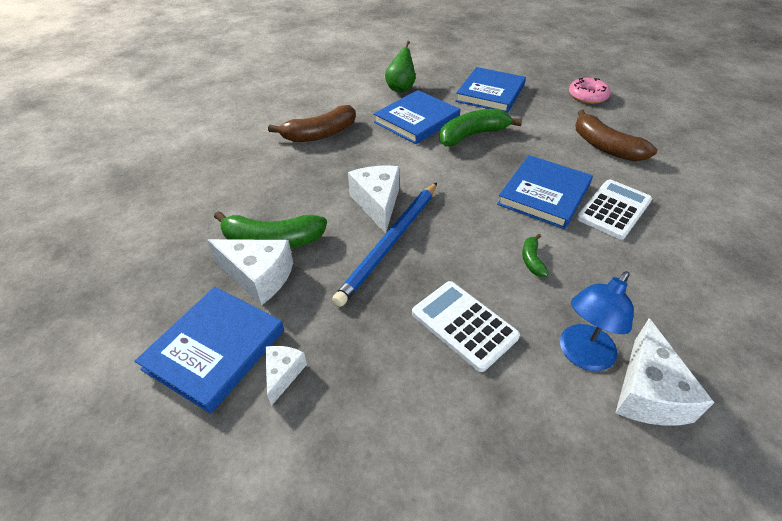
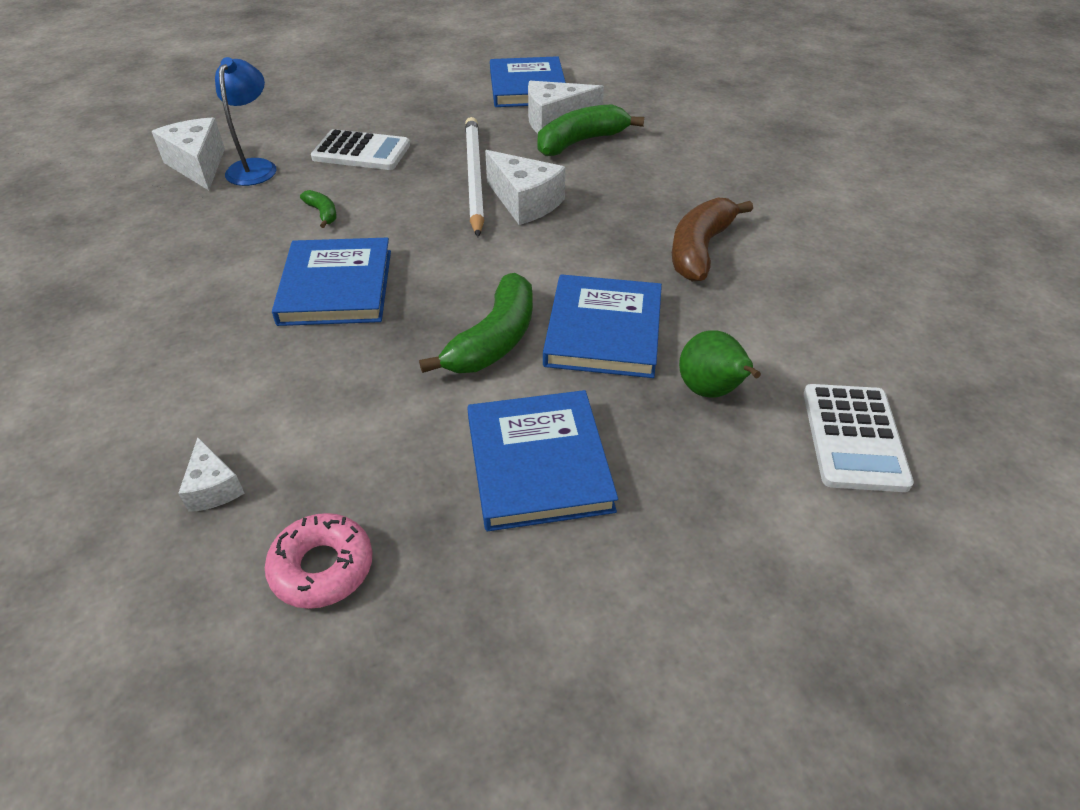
camera: 145 degrees right, 0 degrees up
(283, 374) = (469, 93): white cheese -> white cheese (213, 487)
(390, 243) = (474, 177): blue pencil -> white pencil
(605, 147) = (259, 414): brown banana -> none
(613, 209) = (236, 302): white calculator -> white calculator (853, 437)

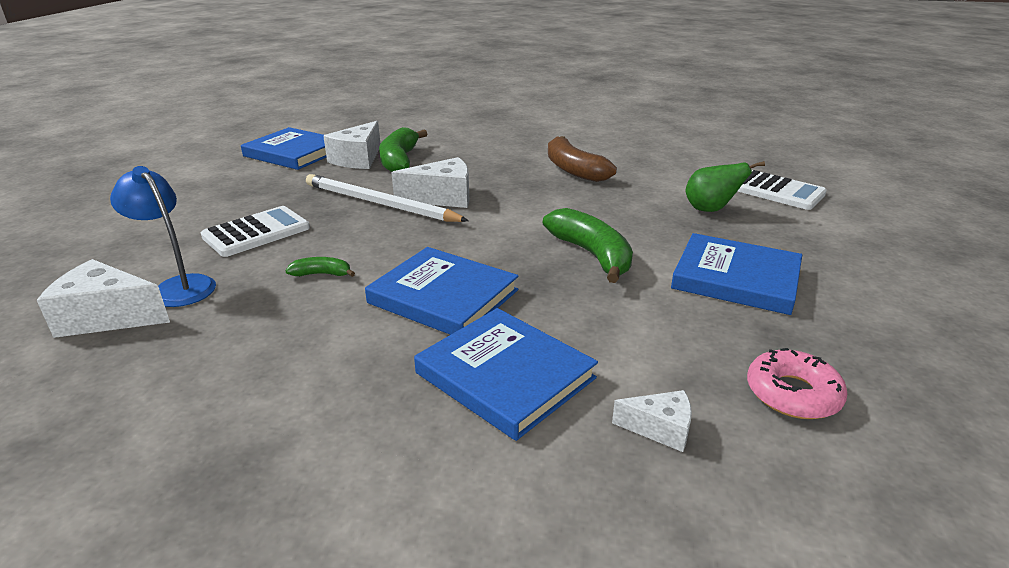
camera: 55 degrees left, 15 degrees down
(604, 331) = (622, 219): blue book -> blue book (505, 375)

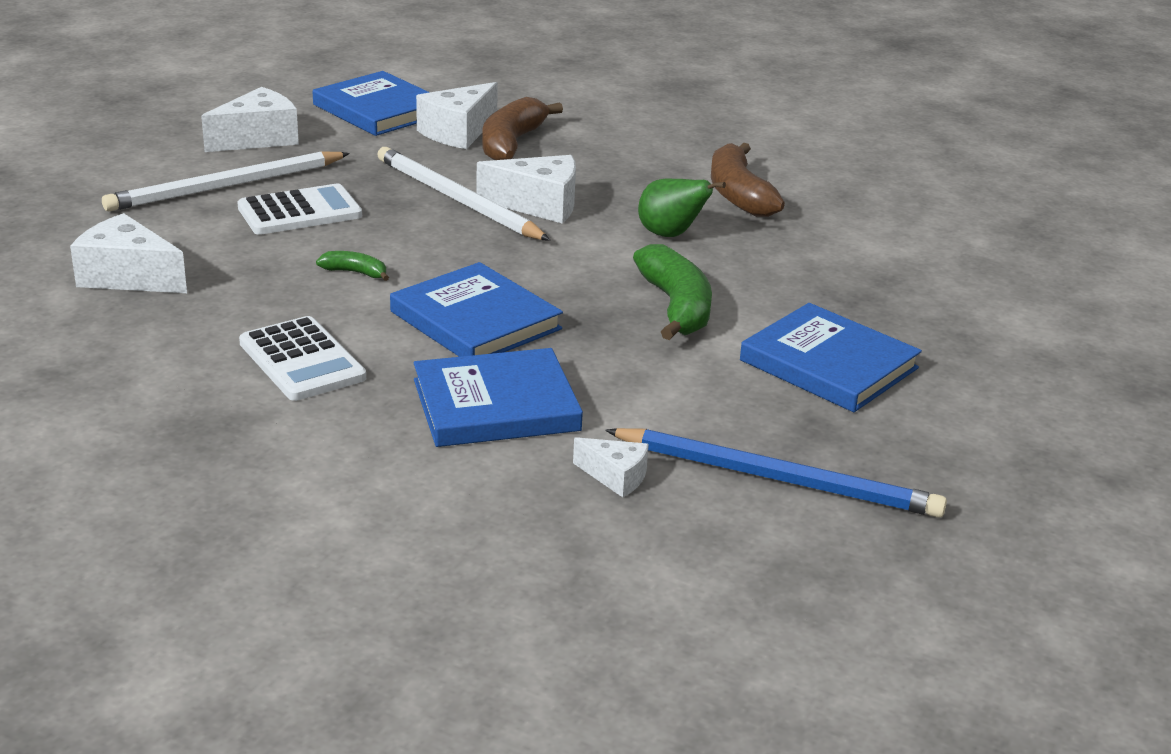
camera: 15 degrees right, 0 degrees up
(178, 286) = (202, 258): blue lamp -> none
(187, 223) = (226, 186): none -> white pencil
(206, 184) = (258, 138): none -> white cheese
(399, 160) = (511, 143): green banana -> brown banana
(505, 375) = (496, 405): blue book -> blue book turned 75 degrees counterclockwise
(710, 210) = (878, 280): green pear -> green pear (670, 235)
(777, 191) = (998, 272): white calculator -> white calculator (302, 360)
(792, 394) = (777, 478): pink donut -> blue pencil

